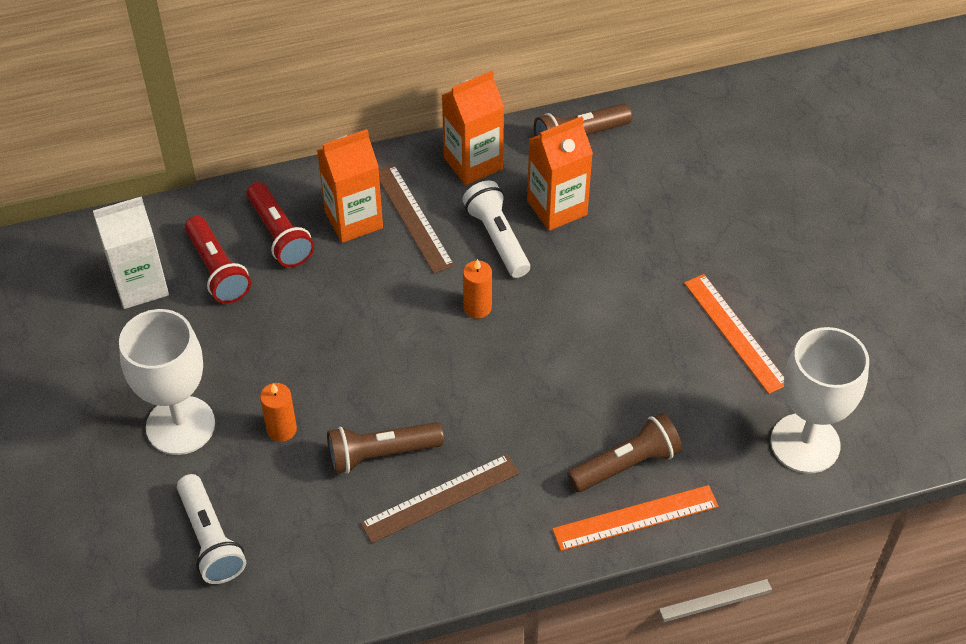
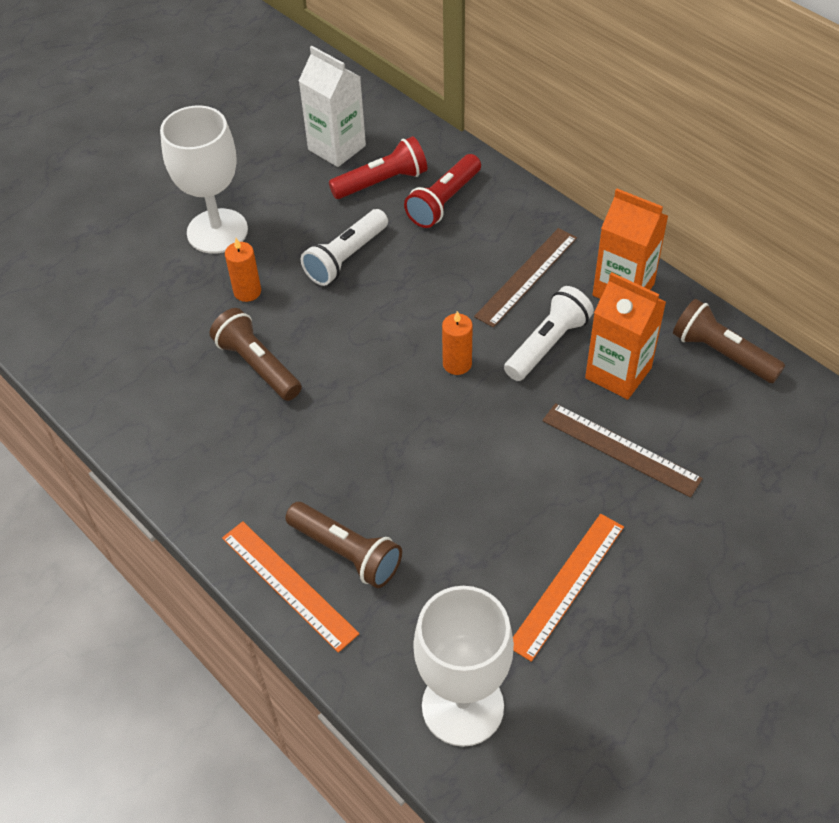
camera: 65 degrees right, 0 degrees up
(210, 539) = (121, 297): white flashlight -> white flashlight (346, 257)
(217, 270) = (382, 182): red flashlight -> red flashlight turned 150 degrees counterclockwise
(353, 220) = (494, 239): orange carton -> none
(440, 498) = (234, 425): brown ruler -> brown ruler (620, 449)

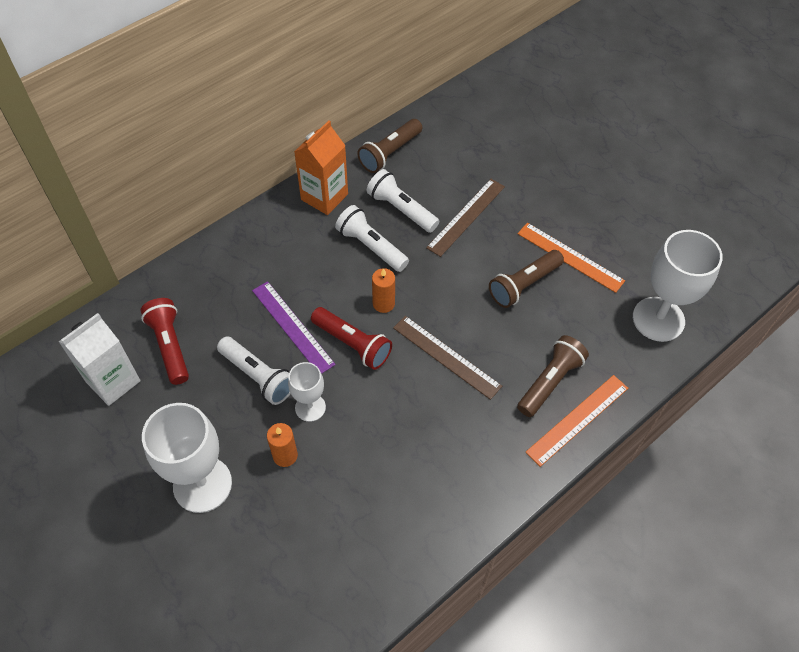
camera: 90 degrees left, 5 degrees up
(258, 365) = (371, 445): brown flashlight -> brown flashlight (524, 285)
(306, 307) = (310, 407): none -> white goblet
(415, 280) = (292, 326): none -> purple ruler
(444, 201) = (206, 301): red flashlight -> red flashlight (352, 344)
(526, 276) = (301, 252): brown ruler -> brown ruler (446, 356)
(618, 373) = (401, 209): orange carton -> white flashlight

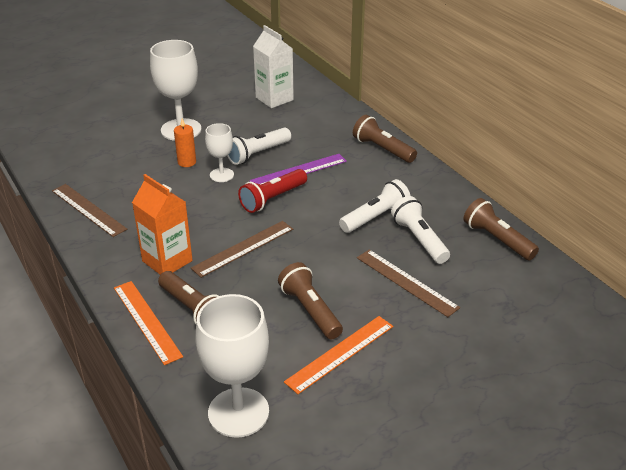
camera: 100 degrees right, 20 degrees down
(170, 346) = (296, 119): red flashlight -> none
(238, 249) = (382, 149): none -> brown flashlight
(324, 197) = (438, 195): orange carton -> orange carton (167, 261)
(383, 303) = (309, 218): orange candle -> none
(401, 209) = (419, 240): white flashlight -> white flashlight turned 75 degrees counterclockwise
(407, 546) = (88, 210): none -> brown ruler

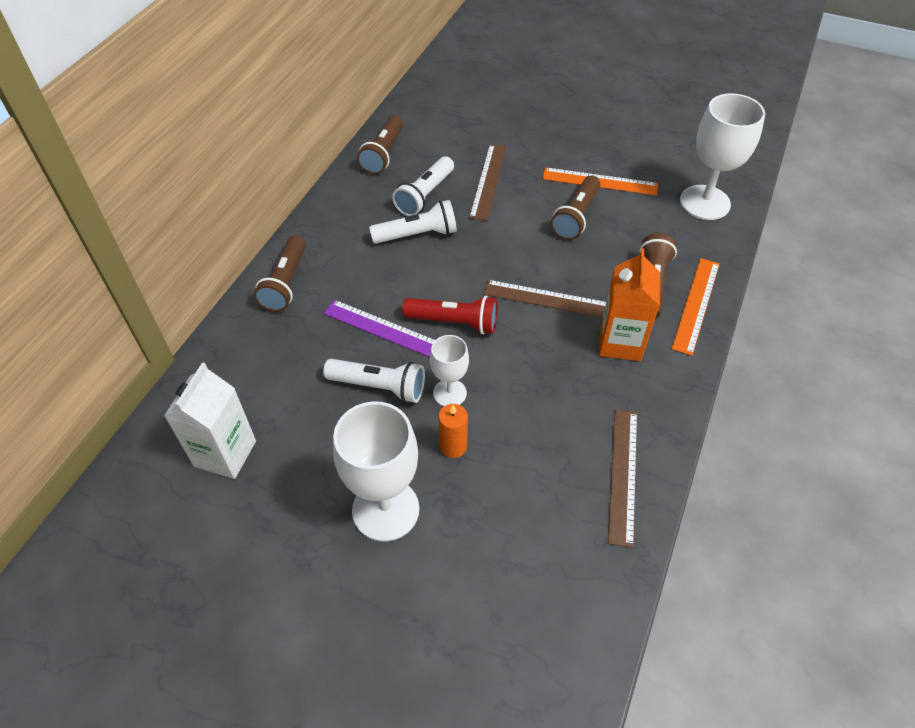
camera: 125 degrees left, 15 degrees up
(375, 217) = (417, 235): white flashlight -> white flashlight turned 150 degrees clockwise

